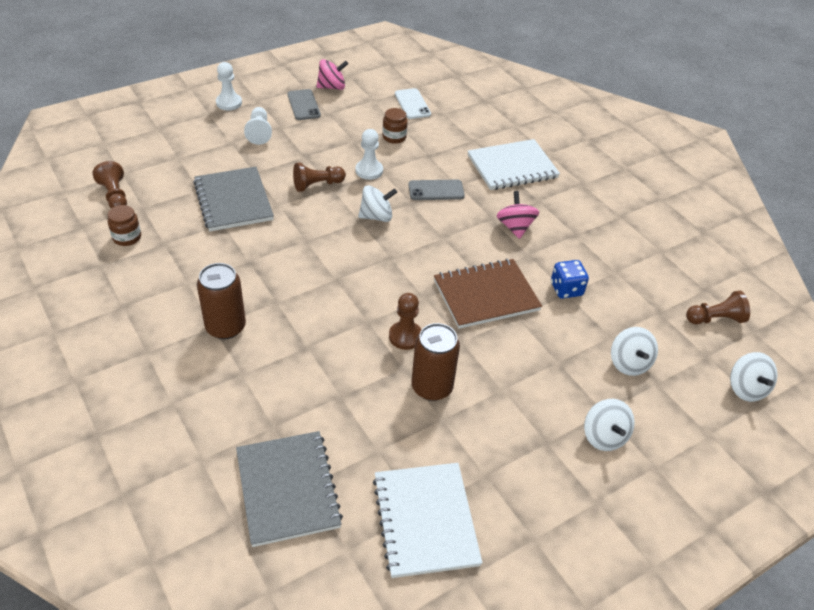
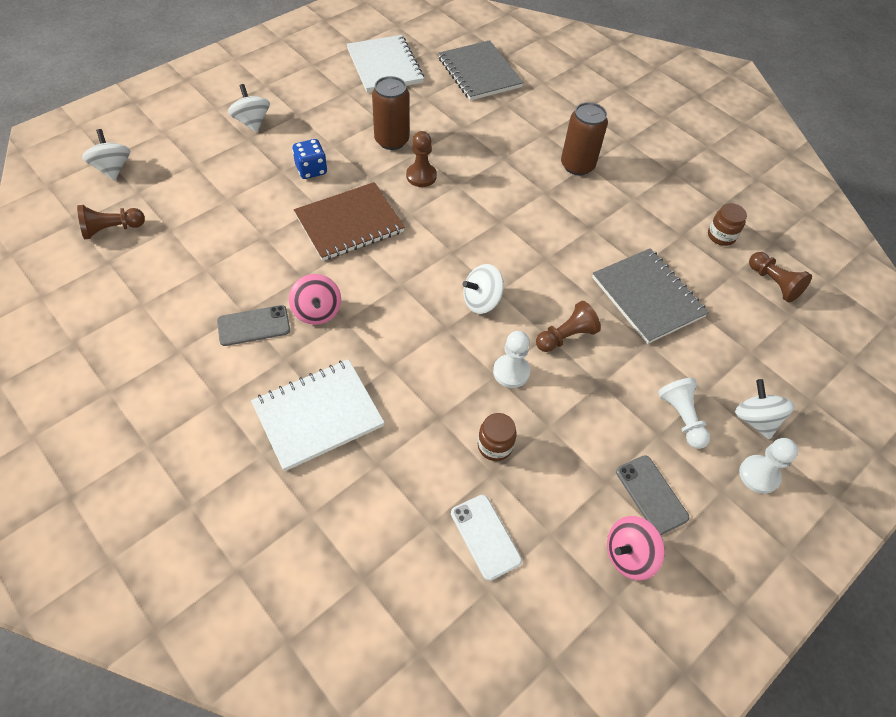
camera: 170 degrees right, 10 degrees up
(436, 190) = (418, 353): grey phone -> grey phone (253, 326)
(566, 289) = (265, 241): blue dice -> blue dice (311, 170)
(629, 363) = (216, 177): white spinning top -> white spinning top (755, 419)

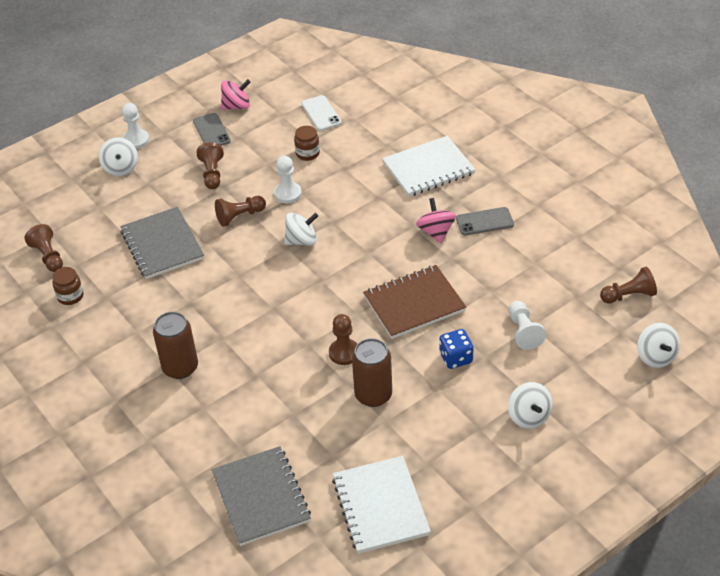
camera: 170 degrees left, 10 degrees down
(623, 408) = (212, 174): none -> brown pawn
(681, 418) = (173, 168): white pawn -> white pawn (523, 331)

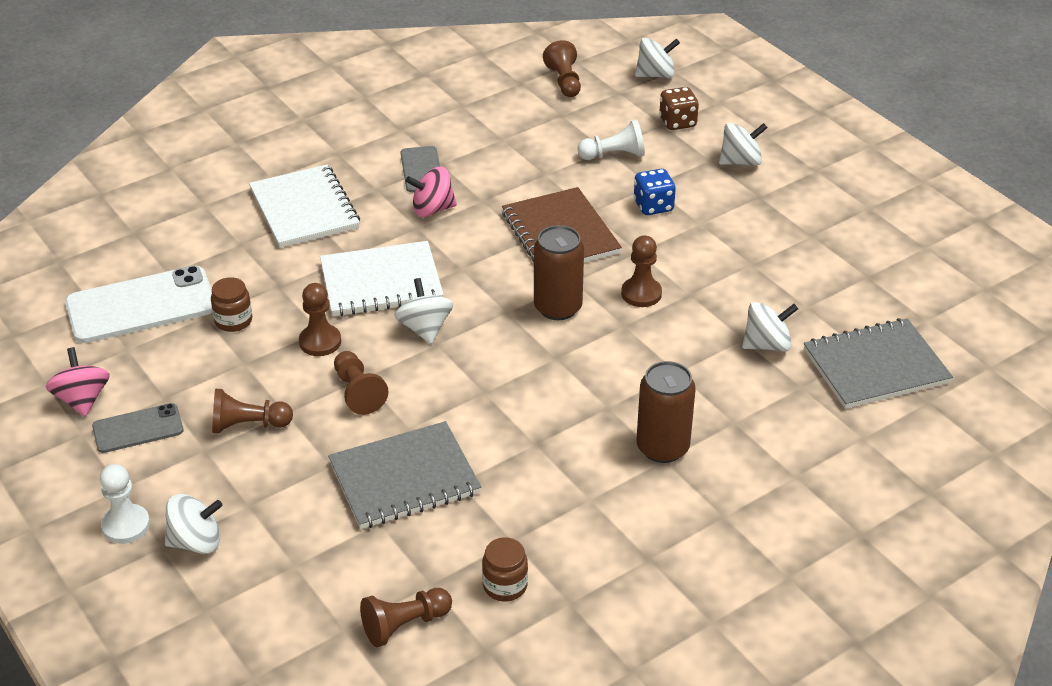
camera: 90 degrees left, 5 degrees down
(286, 428) = (767, 345): none -> white spinning top
(288, 194) = (320, 342): white pawn -> brown pawn
(321, 113) = (141, 305): white phone -> white phone, size x1.79
(373, 395) = (711, 272): brown can -> brown can (558, 307)
(380, 506) = (875, 272): white notebook -> white notebook (381, 282)
(581, 373) = (677, 122): none -> brown dice

